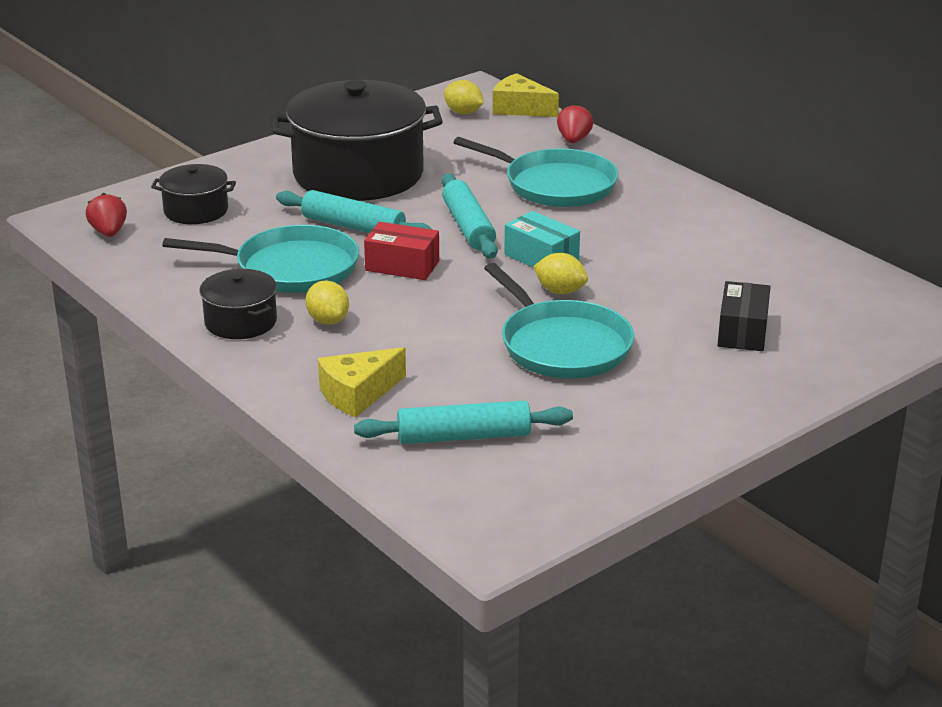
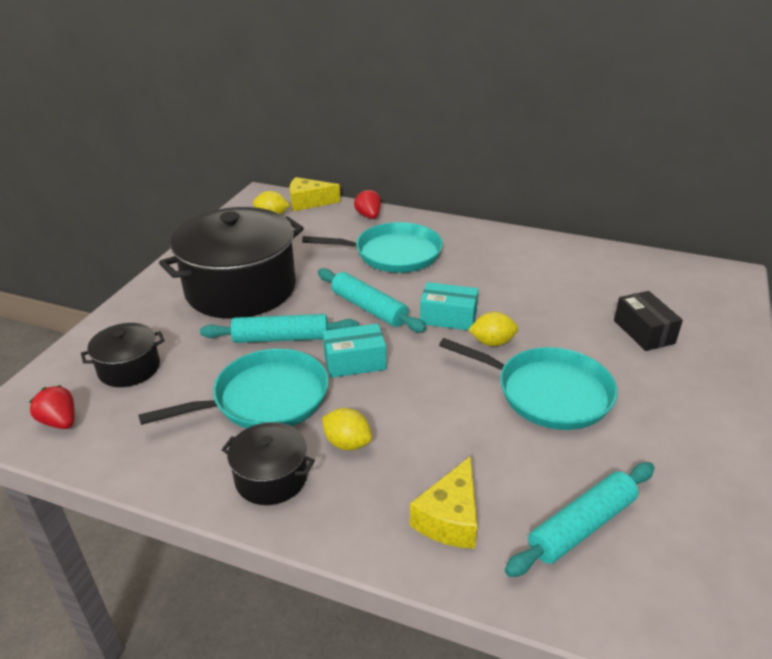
camera: 30 degrees left, 5 degrees up
(402, 266) = (355, 362): red box -> turquoise box

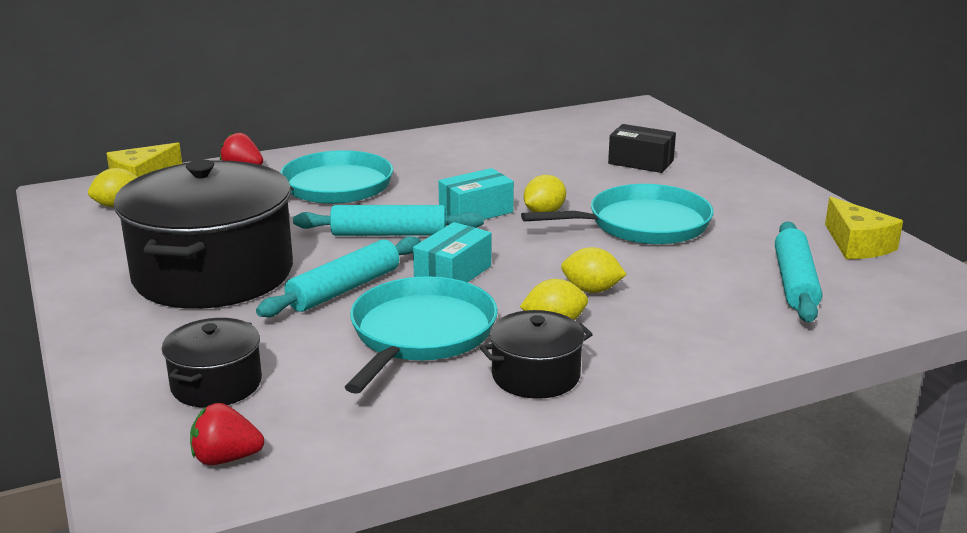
camera: 45 degrees left, 10 degrees down
(415, 430) = (591, 290): none -> yellow lemon
(450, 518) = (712, 323): yellow cheese -> yellow cheese (857, 245)

